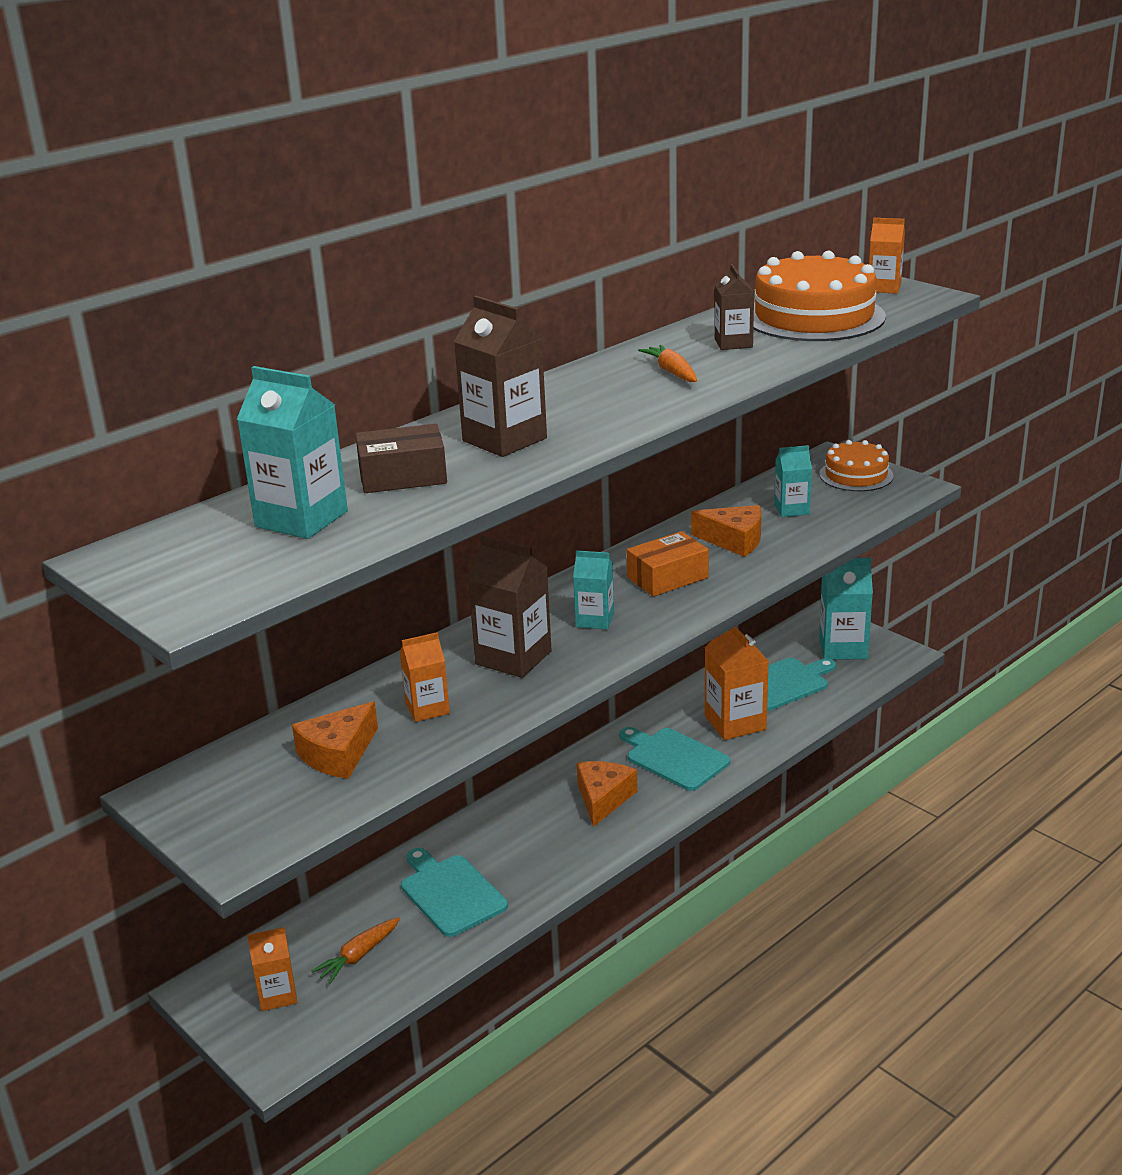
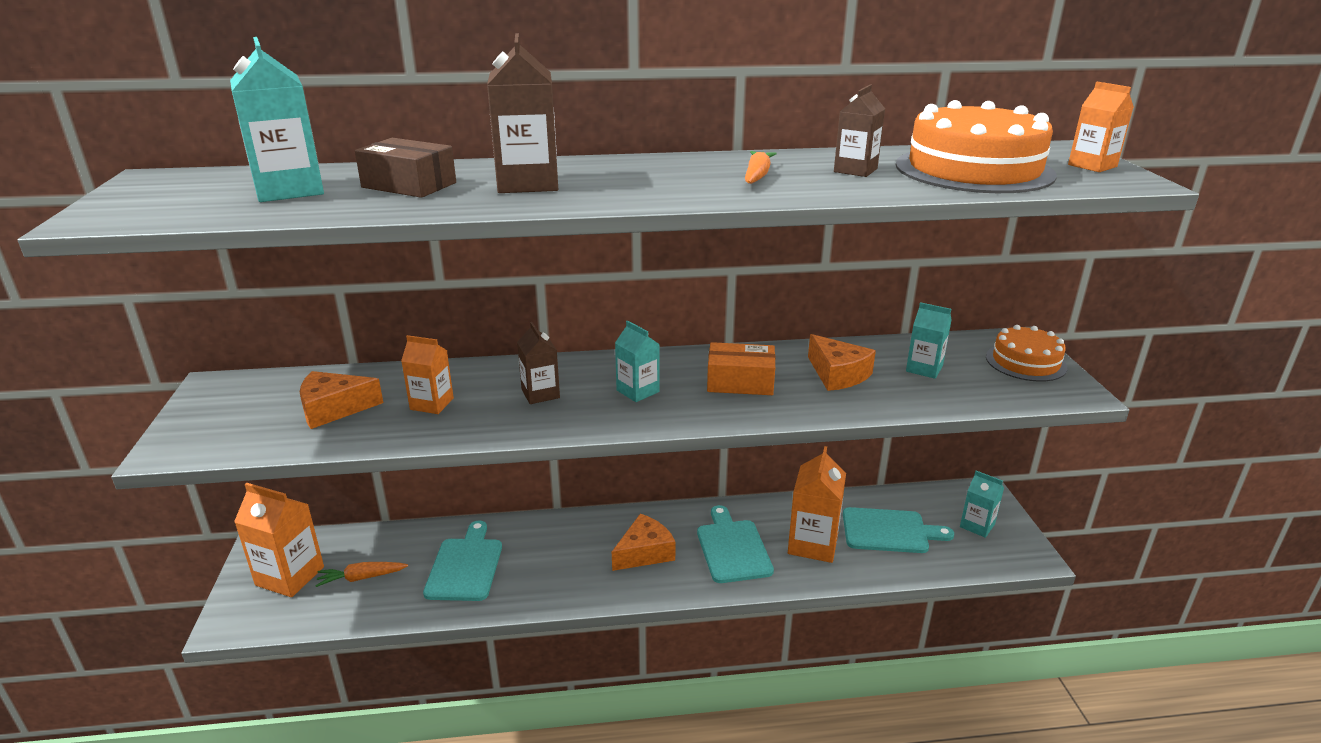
camera: 35 degrees right, 0 degrees up
(277, 995) = (290, 576): orange carton -> orange carton, size x1.63
(513, 658) = (540, 394): brown carton -> brown carton, size x0.61
(843, 648) = (977, 525): turquoise carton -> turquoise carton, size x0.61

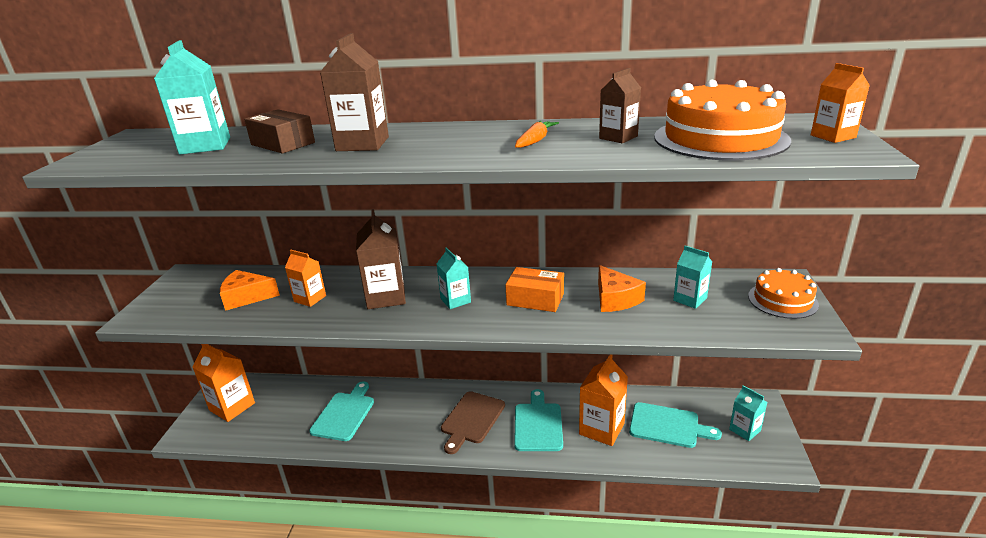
camera: 15 degrees right, 0 degrees up
(362, 578) = (275, 414): orange carrot -> none
(540, 394) = (386, 297): brown carton -> brown carton, size x1.63
(644, 552) = (471, 419): orange cheese -> brown cutting board

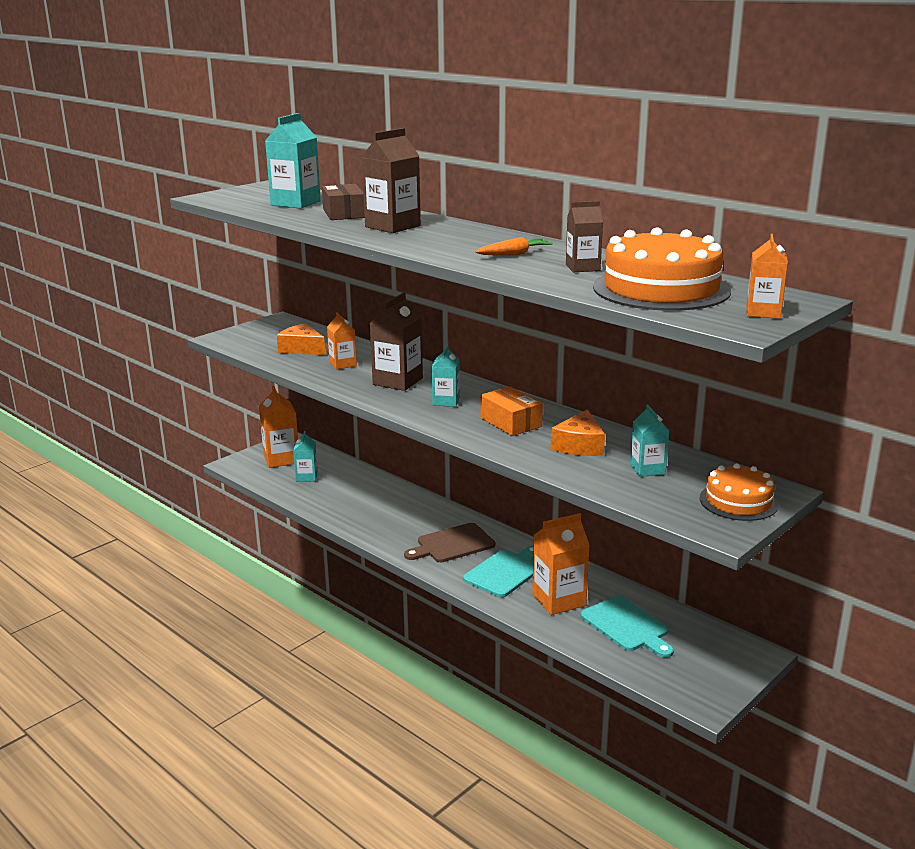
camera: 35 degrees right, 5 degrees down
(344, 414) = (356, 498): turquoise cutting board -> none
(745, 430) = (703, 664): turquoise carton -> turquoise carton (306, 477)

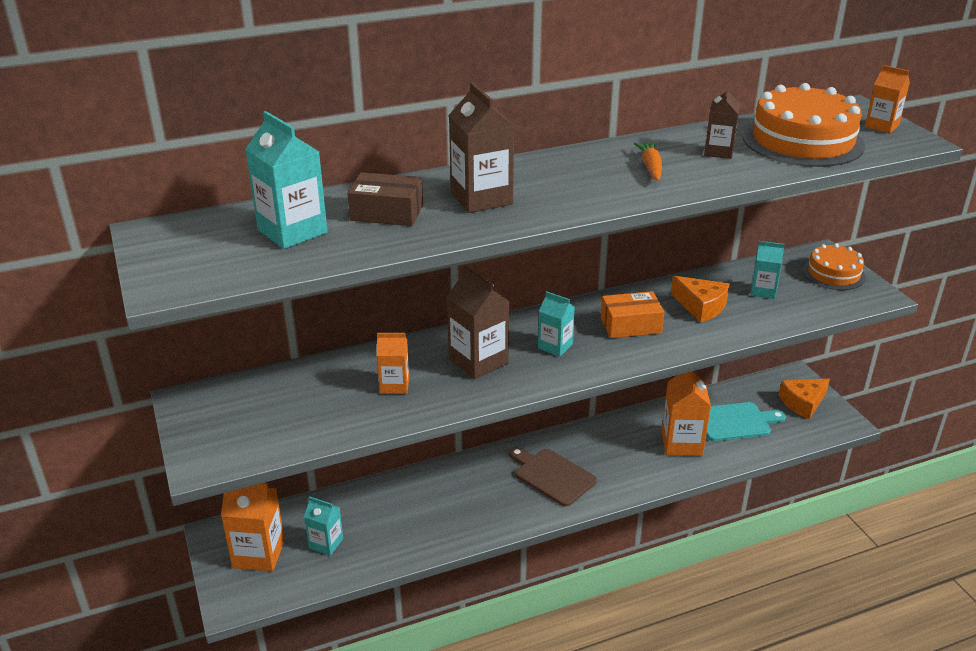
camera: 65 degrees left, 10 degrees up
(302, 349) = (314, 404): orange cheese -> orange cheese (803, 403)
(452, 544) = (552, 475): brown cutting board -> brown cutting board turned 135 degrees clockwise
(505, 572) = (621, 458): turquoise cutting board -> none

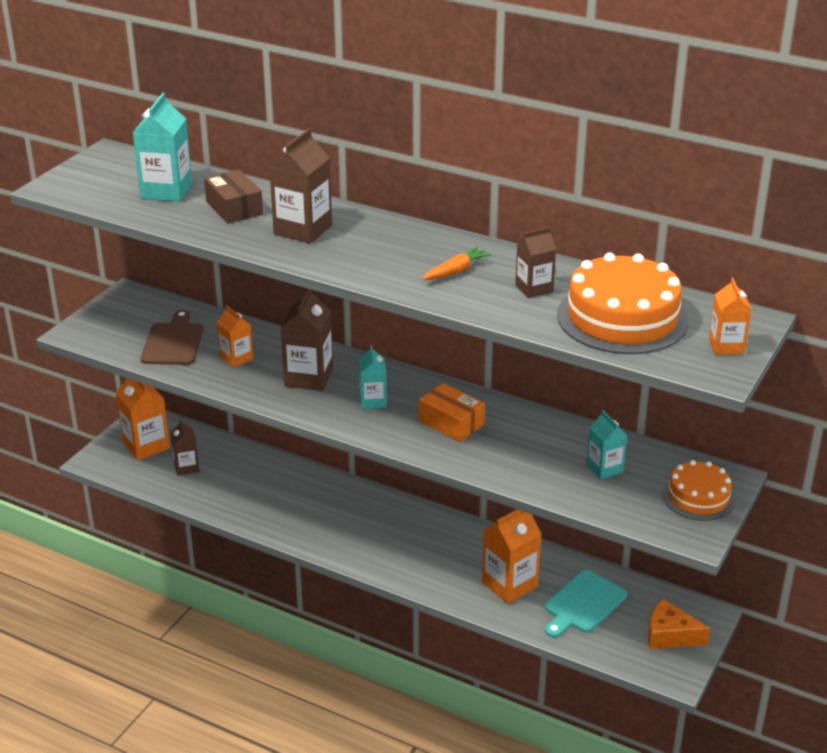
camera: 50 degrees right, 0 degrees up
(326, 543) = (186, 467): turquoise carton -> brown carton
(552, 475) = (380, 533): brown cutting board -> brown cutting board (173, 342)
(701, 306) = (530, 445): orange cheese -> none
(736, 422) = (583, 604): turquoise cutting board -> turquoise cutting board turned 90 degrees clockwise

